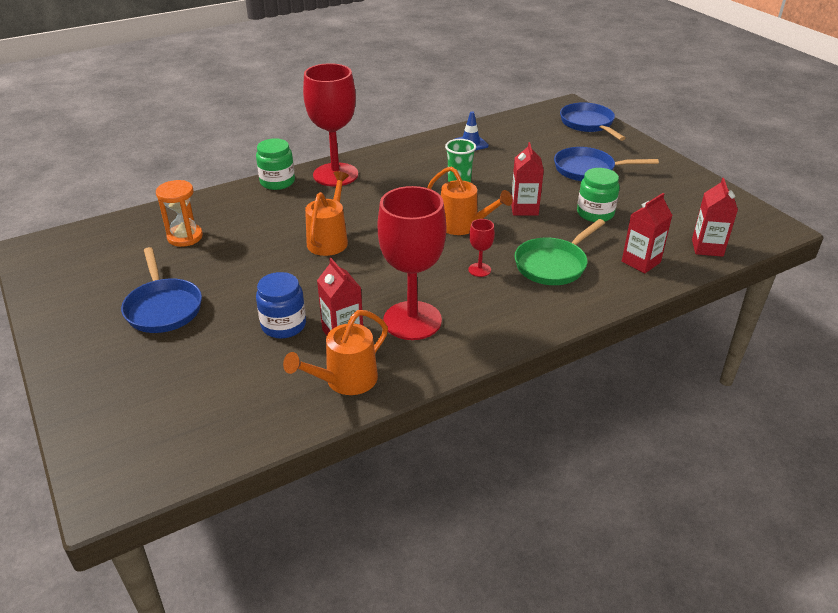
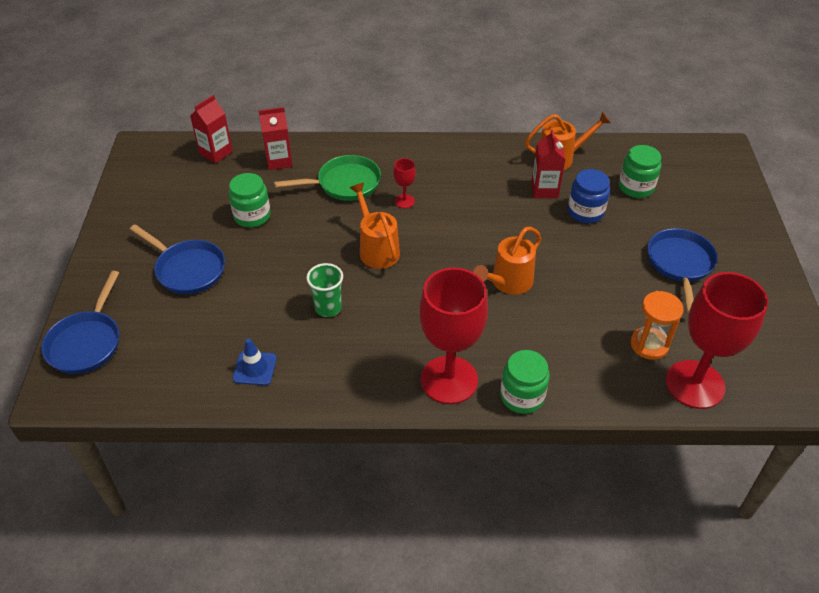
camera: 150 degrees left, 10 degrees up
(232, 377) = (636, 187): none -> green jar
(412, 320) = (488, 181): red goblet -> red goblet (695, 384)
(524, 208) = (304, 246): red carton -> none

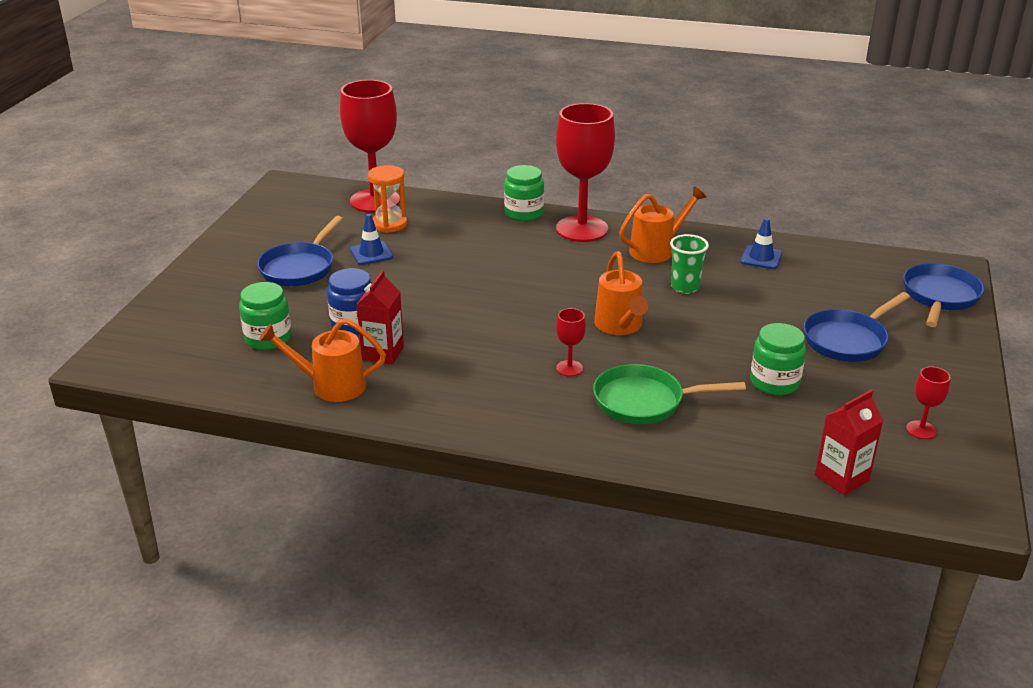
camera: 165 degrees left, 15 degrees down
(154, 195) = (921, 430): none -> red goblet
(188, 269) = (848, 340): blue pan -> blue pan turned 90 degrees counterclockwise
(279, 161) = (738, 448): red carton -> none
(507, 283) = (488, 279): orange watering can -> orange watering can (657, 250)
(633, 296) = (371, 253): none -> blue traffic cone

